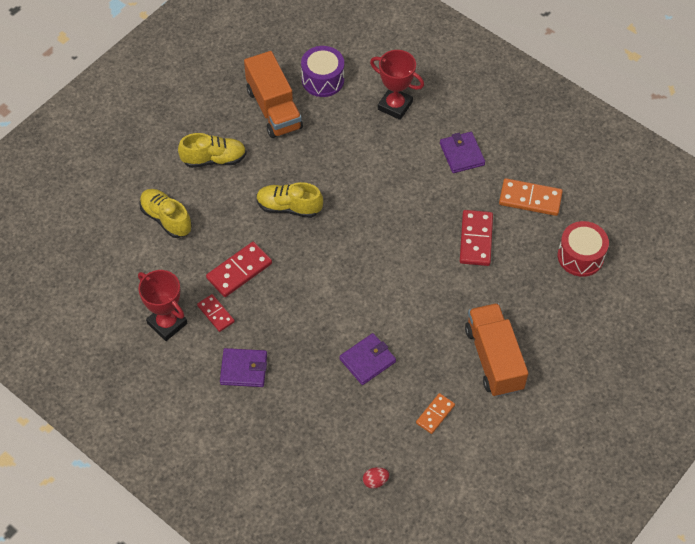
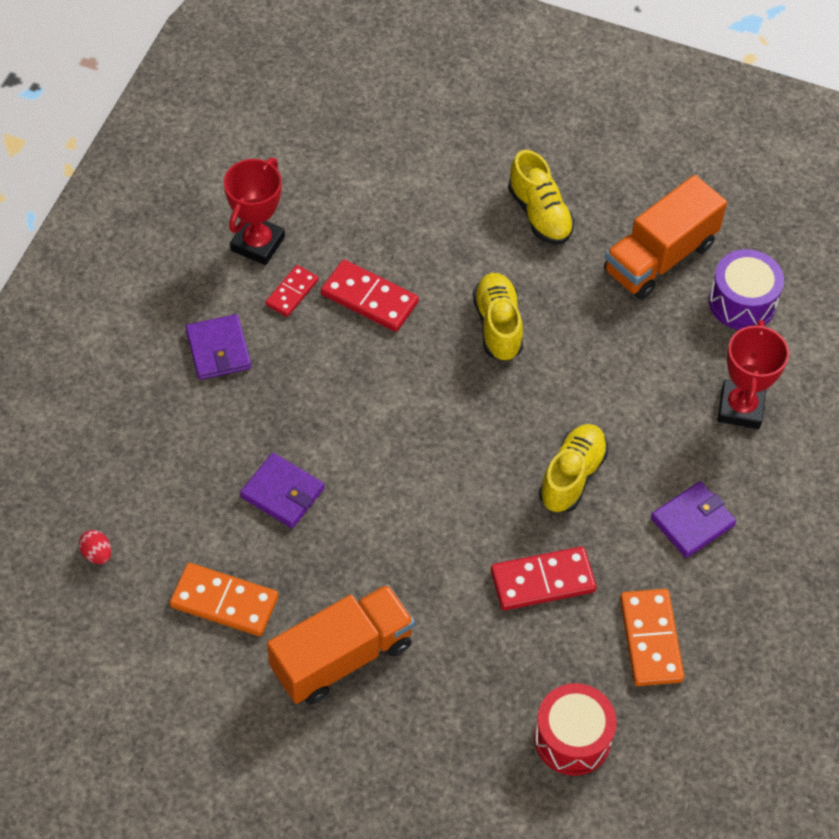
camera: 70 degrees right, 0 degrees up
(166, 219) = (419, 191): yellow shoe -> yellow shoe (572, 476)
(435, 414) = (224, 602): orange domino -> orange domino, size x1.62

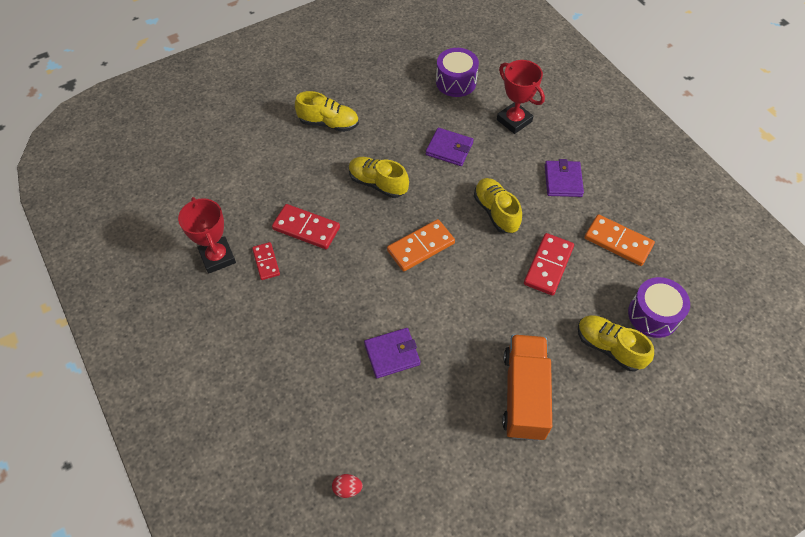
camera: 50 degrees left, 0 degrees up
(218, 350) = (267, 324): purple wallet -> purple wallet (449, 149)
(224, 602) = (439, 435): orange domino -> orange domino (421, 247)
(369, 298) = (306, 228): red domino -> red domino turned 45 degrees clockwise
(482, 713) = (609, 347): none -> yellow shoe
(572, 738) = (653, 315): red drum -> purple drum
(660, 257) = (401, 95): orange truck -> none

